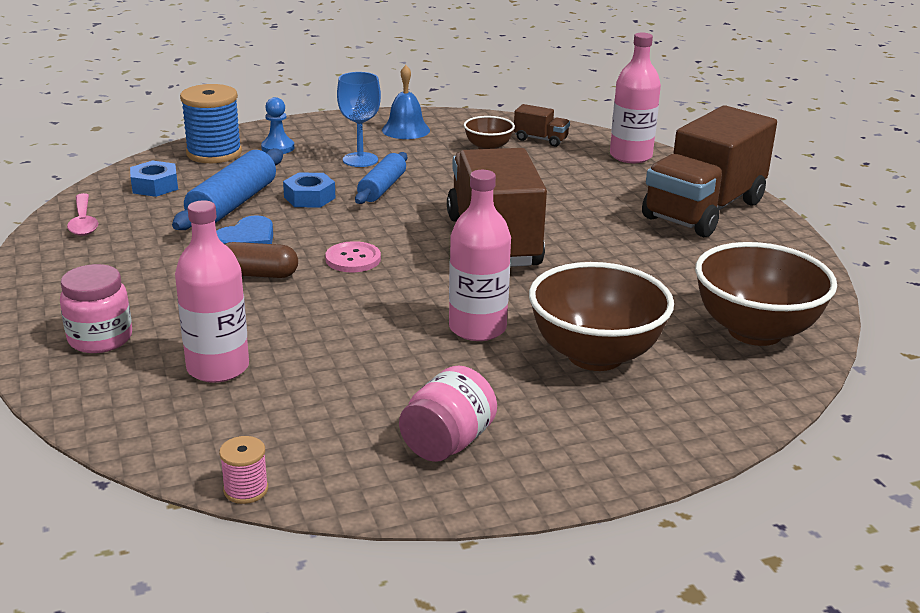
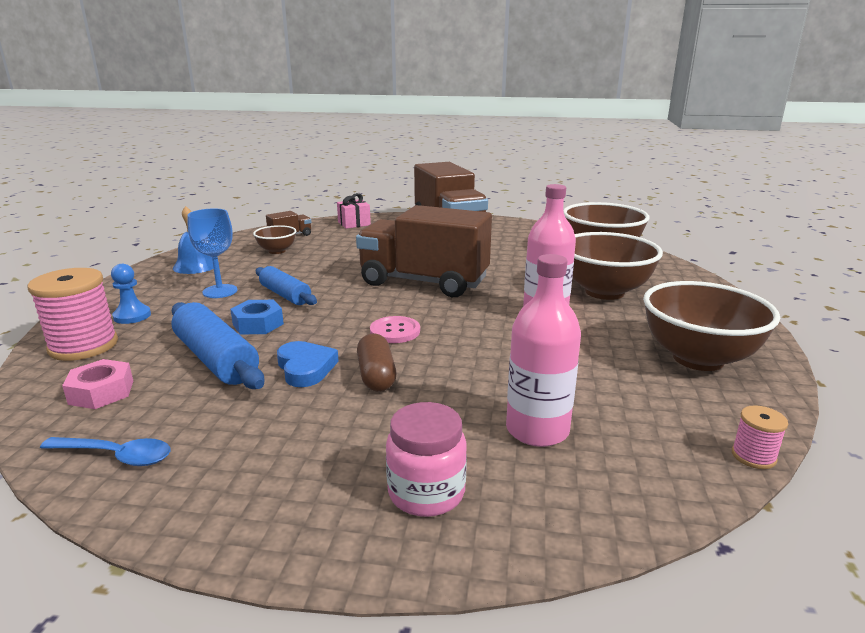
camera: 60 degrees left, 5 degrees down
(83, 222) = (116, 456): pink spoon -> blue spoon
(155, 186) = (101, 392): blue nut -> pink nut
(214, 153) = (83, 346): blue spool -> pink spool
(258, 274) = (376, 376): brown capsule -> brown capsule turned 45 degrees counterclockwise
(447, 443) = (698, 358): pink jar -> brown bowl
(630, 156) = (354, 223): pink bottle -> pink gift

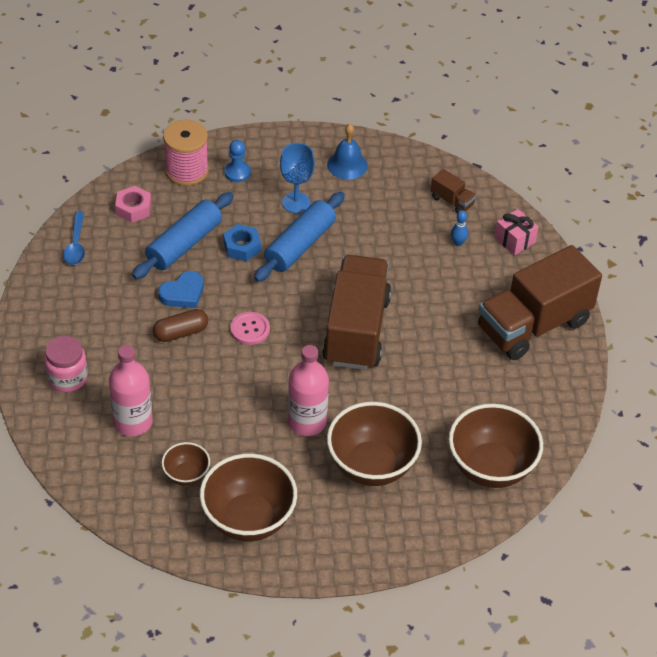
camera: 75 degrees right, 25 degrees up
(277, 251) = (403, 206): brown bowl -> brown bowl (186, 475)
(285, 295) = (300, 245): blue rolling pin -> blue rolling pin, size x1.51
(341, 239) = (458, 243): none -> blue bowling pin
(753, 456) = (124, 528): pink spool -> none

